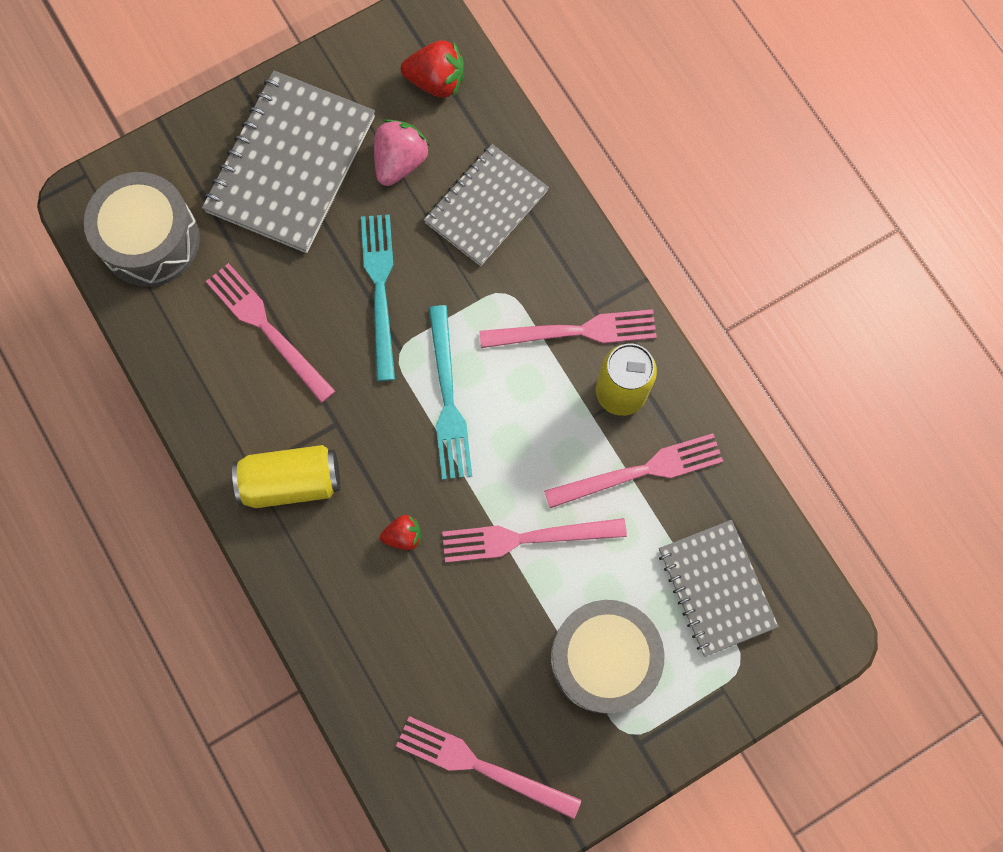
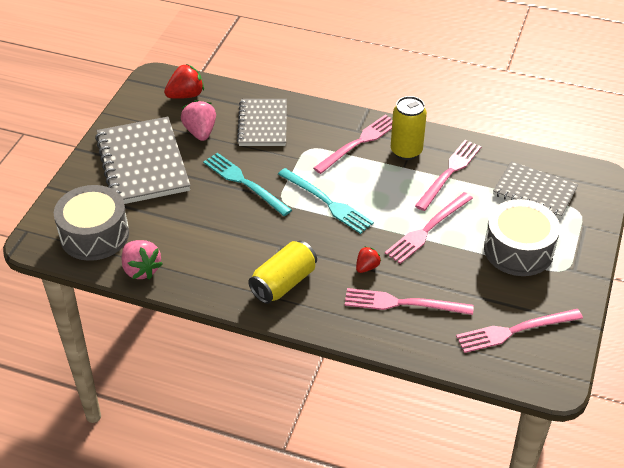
camera: 40 degrees left, 30 degrees down
(158, 334) = (141, 269): none -> pink strawberry
(267, 329) = (201, 231): pink fork -> pink fork (403, 303)

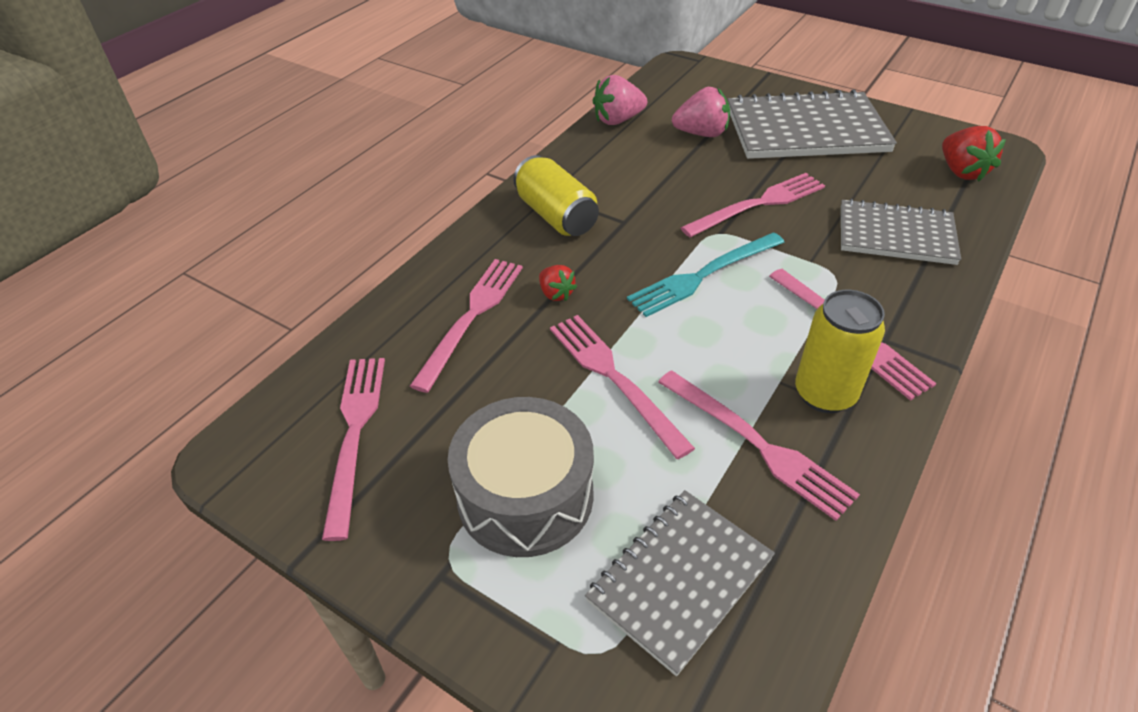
camera: 105 degrees right, 0 degrees up
(94, 235) = (682, 95): grey drum -> none
(200, 132) = (873, 177): pink strawberry -> pink strawberry (701, 133)
(244, 183) = (758, 204): turquoise fork -> pink fork

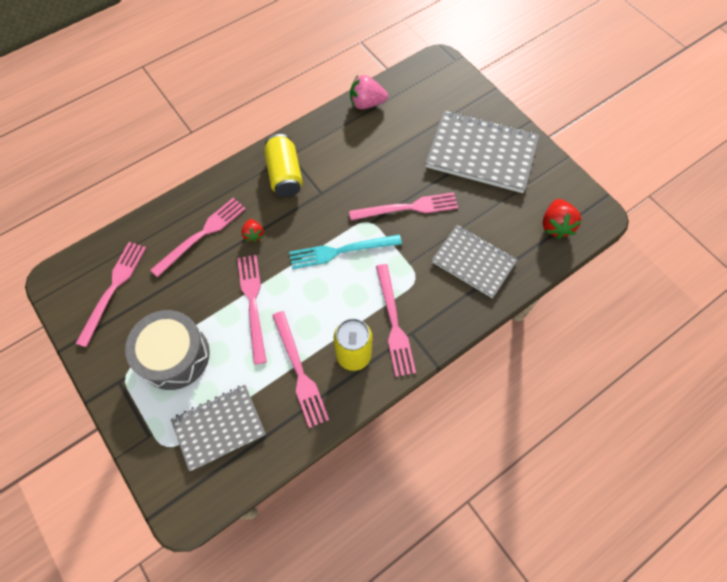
camera: 20 degrees right, 20 degrees up
(701, 133) = (412, 134): pink strawberry -> none

